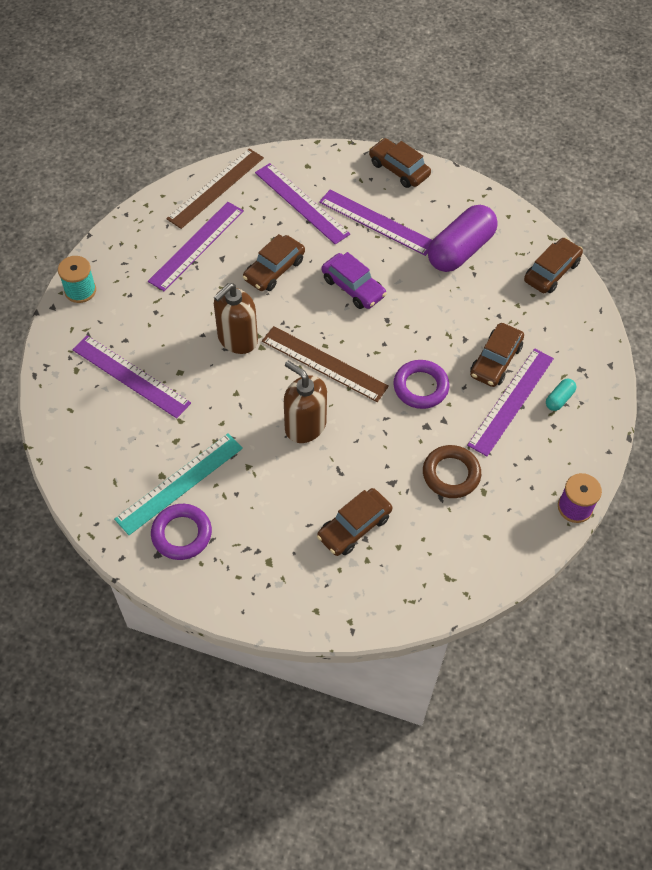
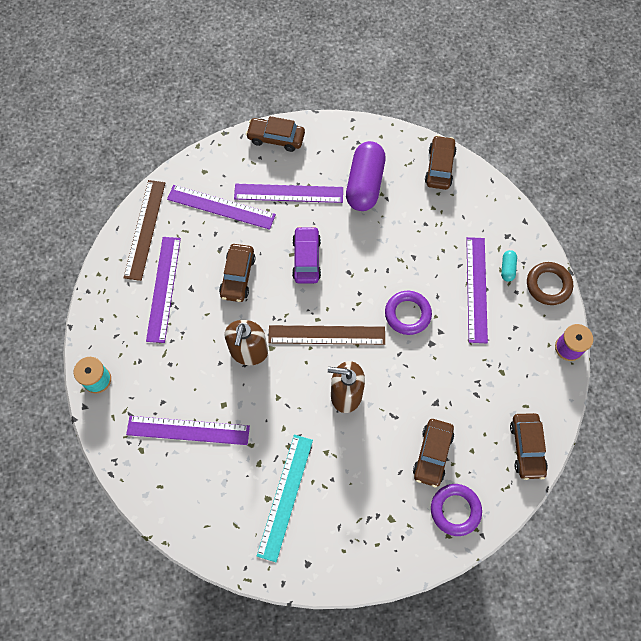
camera: 30 degrees left, 10 degrees up
(181, 534) = (314, 536): purple ring -> purple ring (455, 510)
(353, 287) = (306, 259): purple car -> purple car turned 105 degrees counterclockwise
(451, 474) = (472, 372): brown ring -> brown ring (548, 285)
(495, 361) = (446, 262): brown car -> brown car (526, 448)

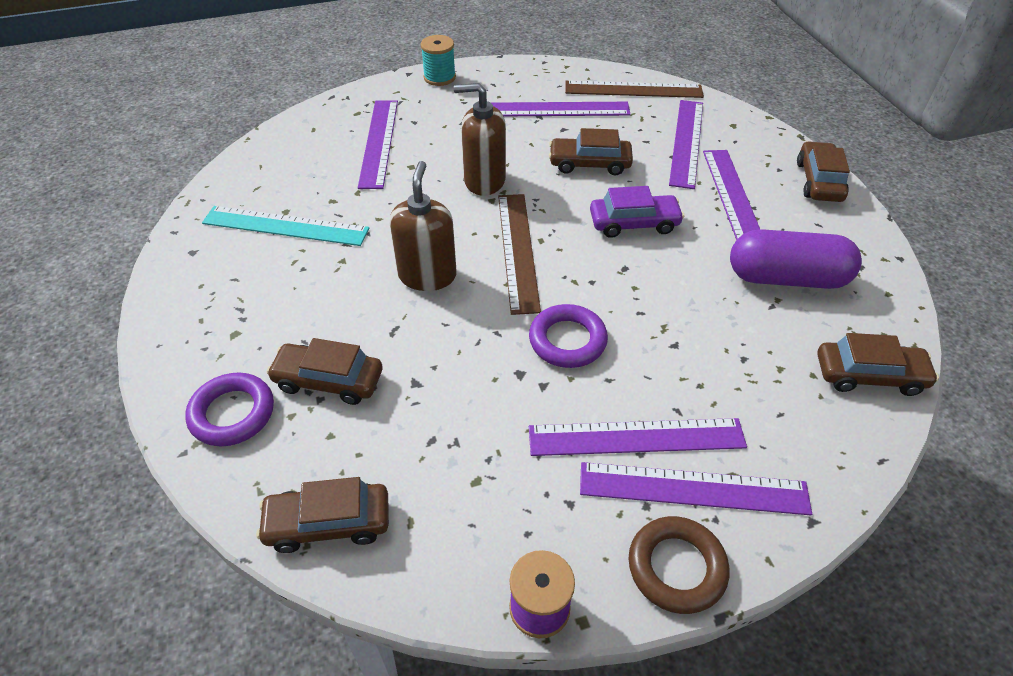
camera: 85 degrees right, 20 degrees down
(507, 268) = (693, 489): turquoise capsule -> purple ruler

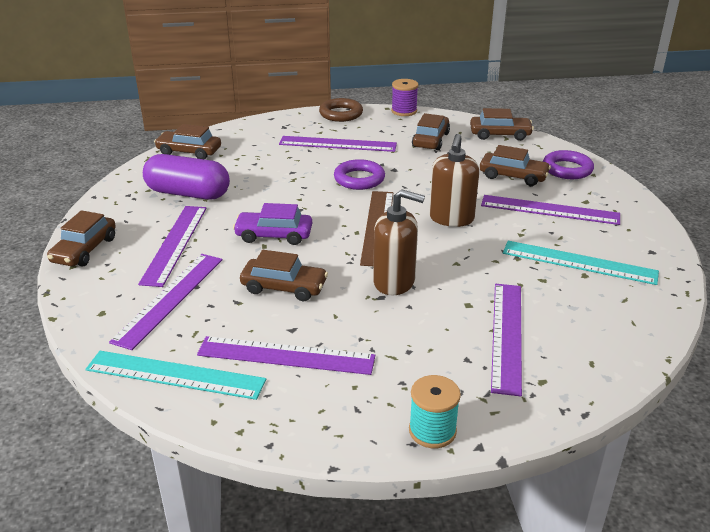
camera: 170 degrees left, 15 degrees down
(467, 478) = (431, 140): none -> brown car
(633, 90) = (175, 374): brown ruler -> turquoise ruler
(693, 489) = (319, 129): purple ruler -> purple ruler (549, 210)

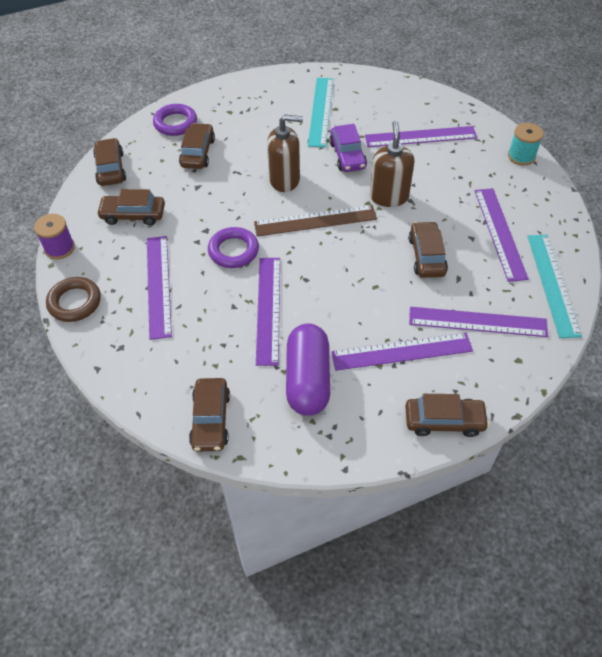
camera: 105 degrees left, 20 degrees up
(274, 235) = (356, 284): purple car -> purple car (347, 155)
(549, 210) = (250, 129): purple ruler -> purple ruler (268, 309)

